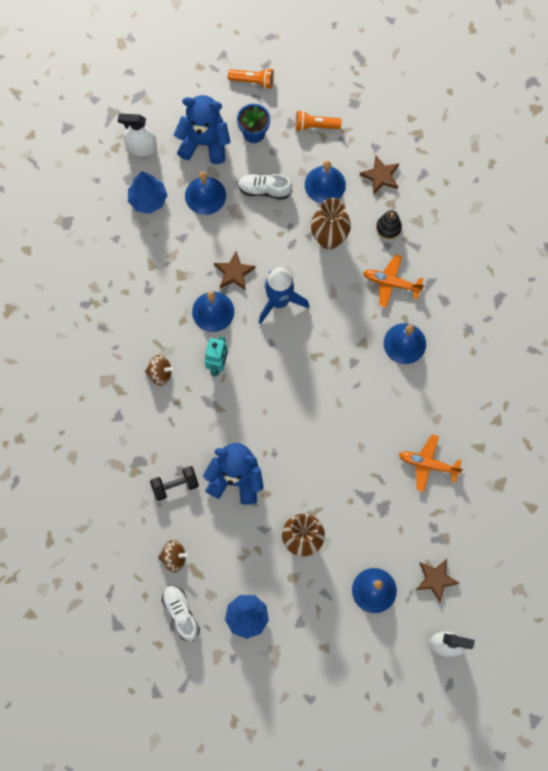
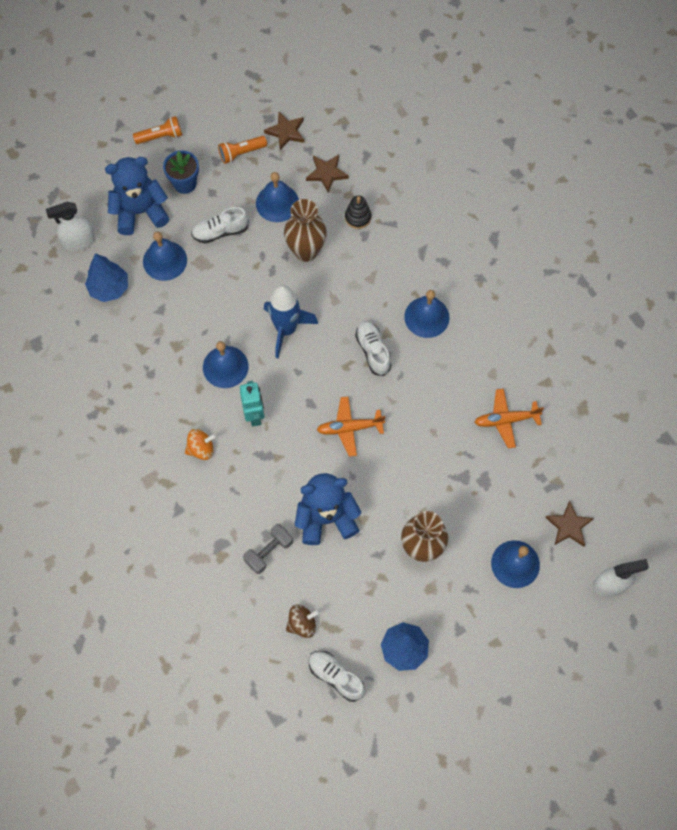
camera: 25 degrees left, 5 degrees down
(160, 373) = (201, 449): brown spinning top -> orange spinning top
(175, 485) = (269, 552): black dumbbell -> grey dumbbell
(234, 272) = (228, 321): brown star -> brown star (286, 132)
(343, 353) = (373, 351): none -> white shoe
(391, 283) = (386, 267): orange plane -> orange plane (349, 428)

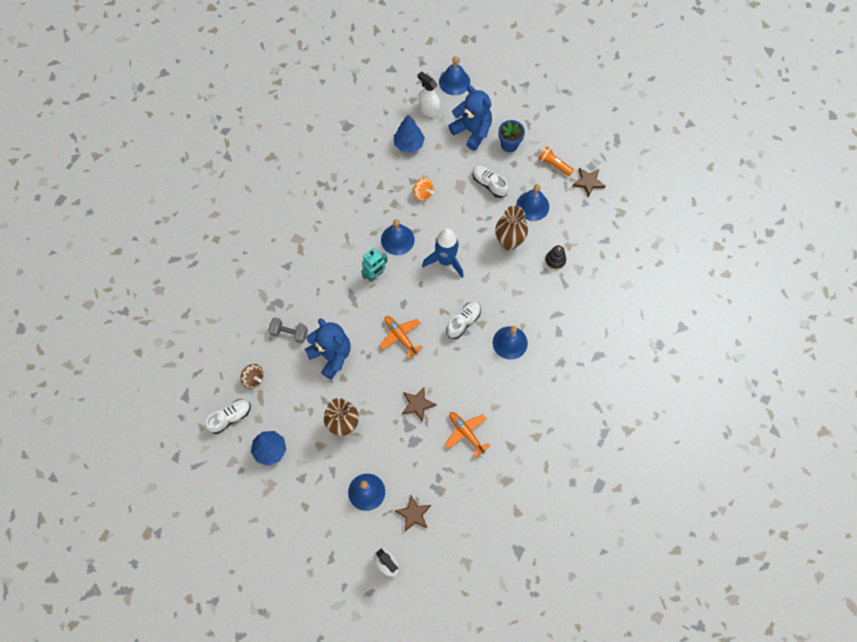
camera: 60 degrees right, 0 degrees up
(160, 136) = (533, 112): orange flashlight -> none
(165, 260) = (448, 164): blue bell -> blue bell (454, 81)
(201, 449) = (334, 256): orange spinning top -> orange spinning top (423, 193)
(327, 173) = (574, 223): brown star -> brown star (417, 404)
(336, 676) = (230, 417): white shoe -> white shoe turned 45 degrees clockwise

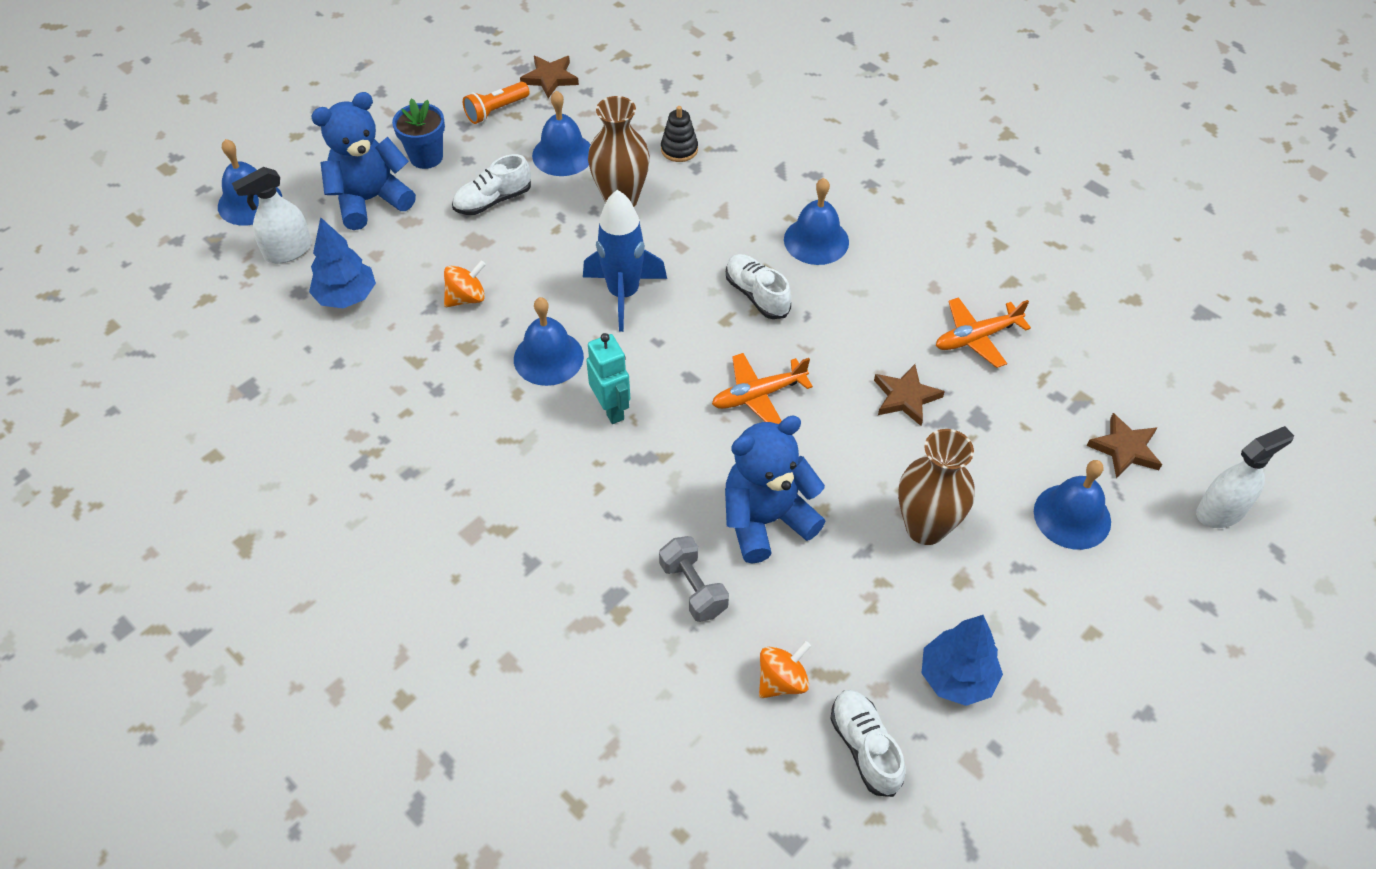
camera: 75 degrees left, 15 degrees down
(253, 379) = (782, 681): brown spinning top -> orange spinning top
(289, 333) = (693, 588): grey dumbbell -> grey dumbbell turned 60 degrees counterclockwise

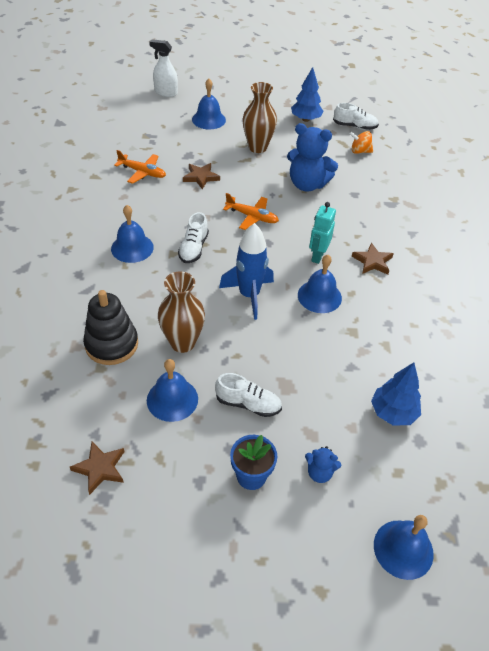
camera: 135 degrees left, 5 degrees down
(288, 251) = (405, 478): white spray bottle -> none
(370, 200) = (319, 473): blue teddy bear -> blue teddy bear, size x0.48
(466, 298) = (327, 357): orange spinning top -> none
(496, 110) = (166, 474): orange flashlight -> none
(679, 149) = (111, 344): black stacking toy -> black stacking toy, size x1.80
(693, 588) = (359, 187): grey dumbbell -> none
(865, 747) = (354, 126): white shoe -> white shoe turned 105 degrees counterclockwise
(1125, 449) = (161, 119): brown star -> brown star (372, 261)

